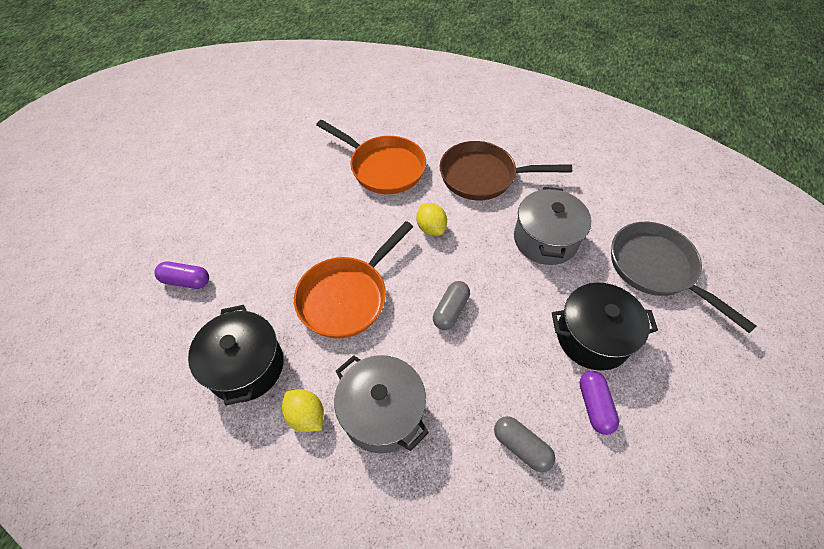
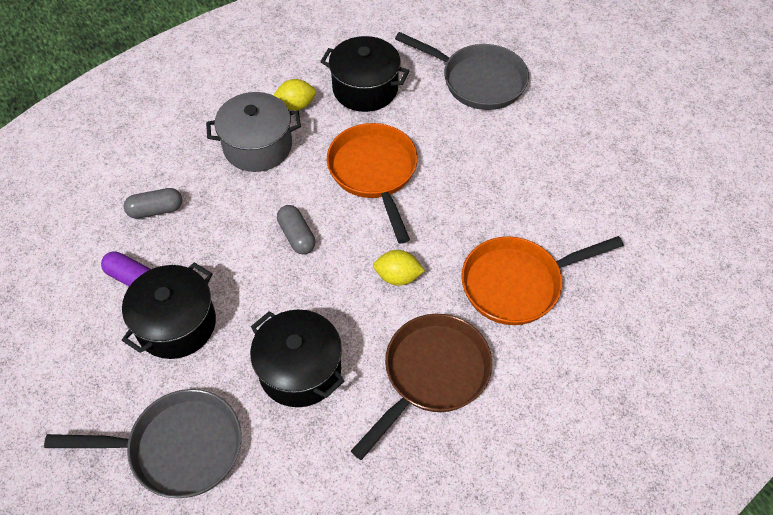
camera: 125 degrees right, 0 degrees up
(186, 281) = (478, 81): purple capsule -> grey pan
(545, 239) = (300, 370): grey pot -> black pot

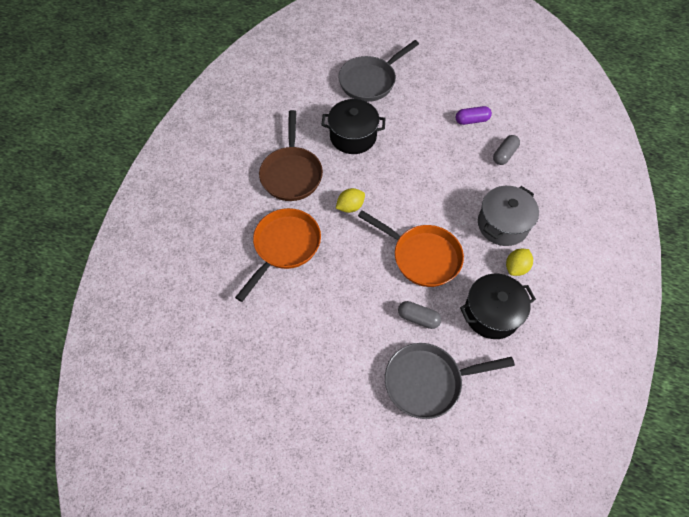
camera: 140 degrees right, 5 degrees up
(176, 324) = (427, 117): black pot -> none
(297, 236) = (422, 191): grey capsule -> grey capsule (418, 318)

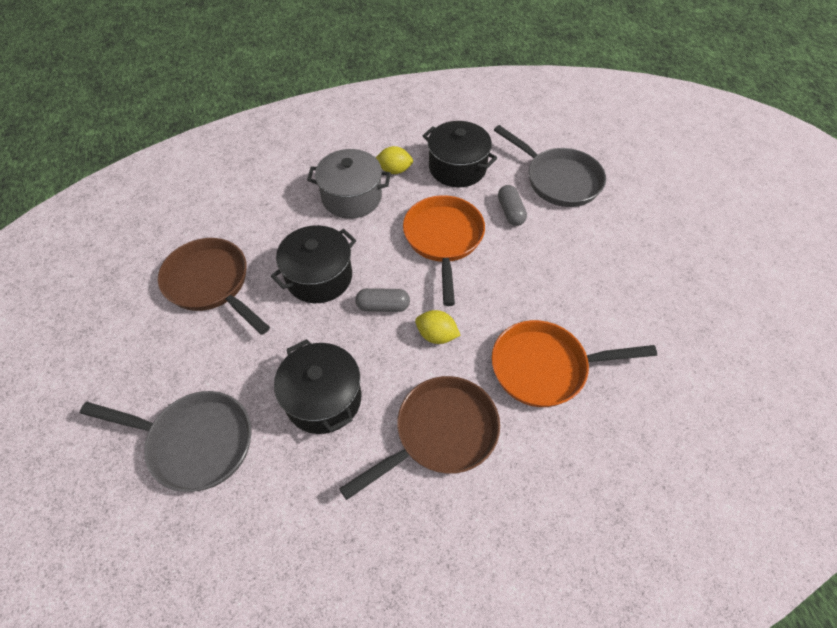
camera: 125 degrees left, 5 degrees down
(439, 172) = (319, 277): none -> black pot
(472, 120) = (211, 284): purple capsule -> brown pan
(504, 154) = (251, 232): grey capsule -> grey capsule (383, 306)

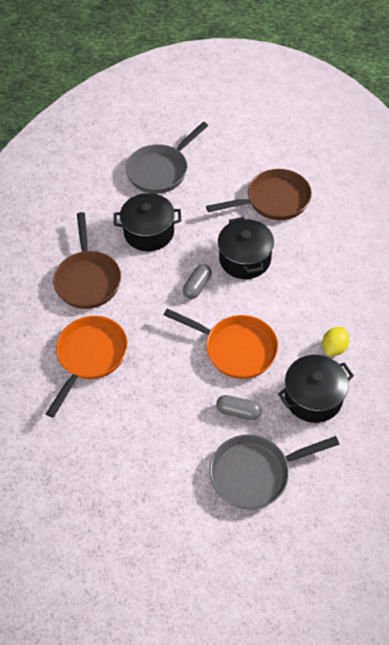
camera: 120 degrees right, 0 degrees up
(351, 197) = (316, 305): grey pot -> none
(436, 335) = (154, 306): yellow lemon -> none

